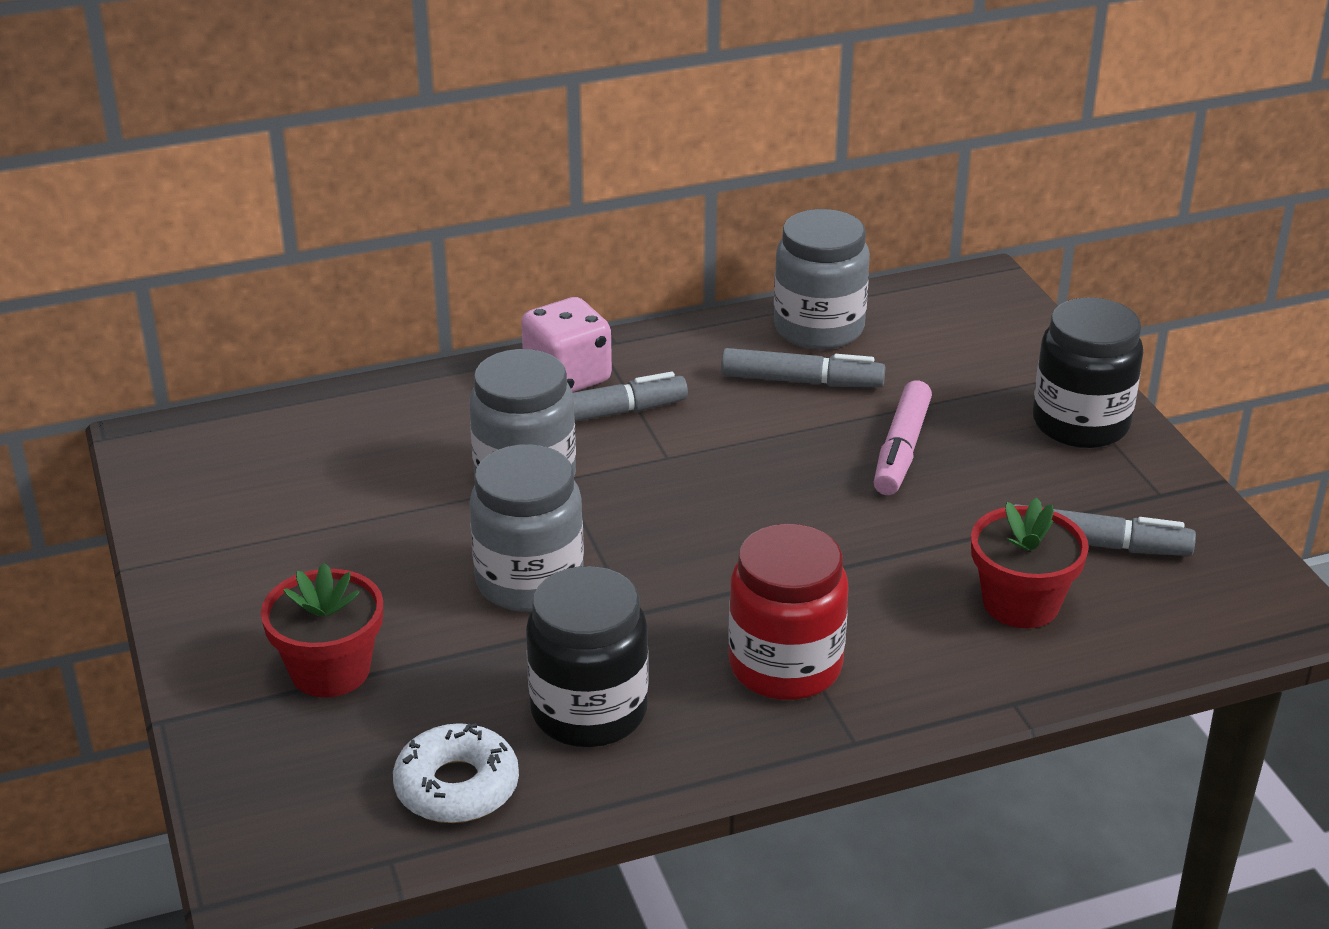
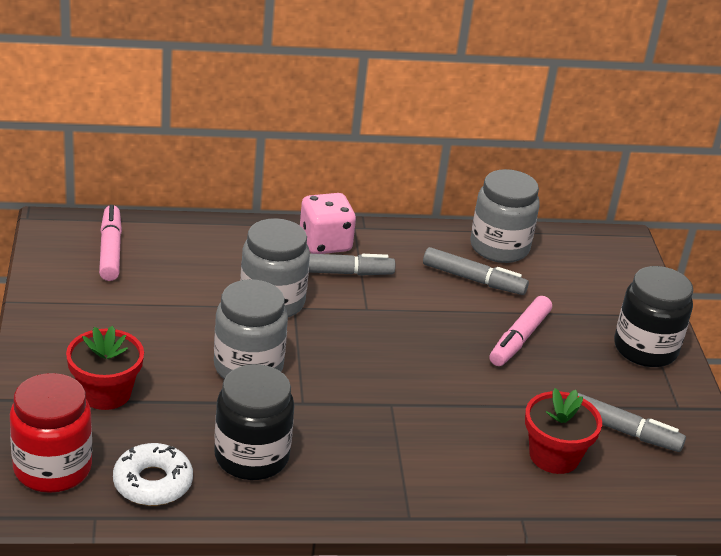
camera: 10 degrees right, 0 degrees up
(252, 458) = (110, 250): none -> pink marker
(785, 666) = (385, 459): red jar -> red jar (52, 468)

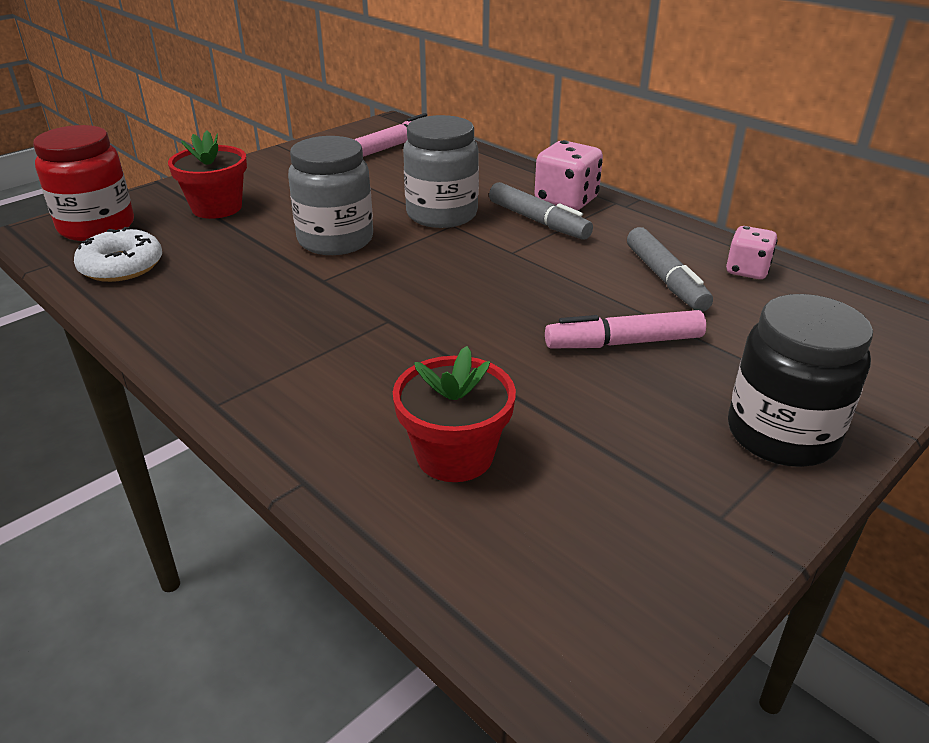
camera: 55 degrees right, 0 degrees up
(251, 457) = (210, 289): black jar -> none
(499, 247) = (747, 270): grey jar -> pink dice
(621, 430) = (587, 487): grey marker -> none

